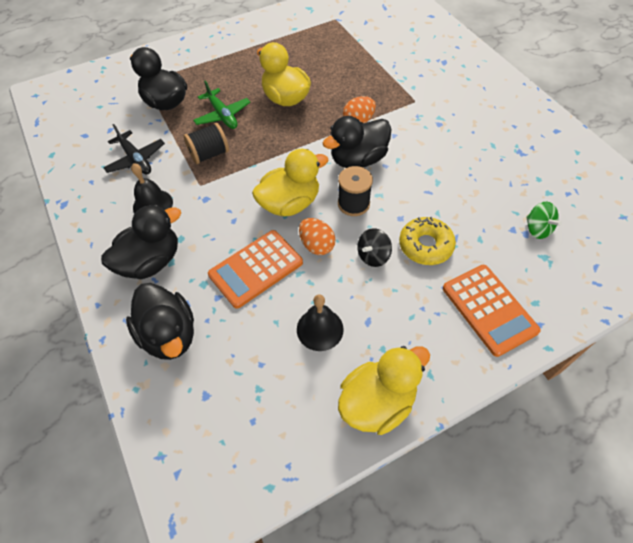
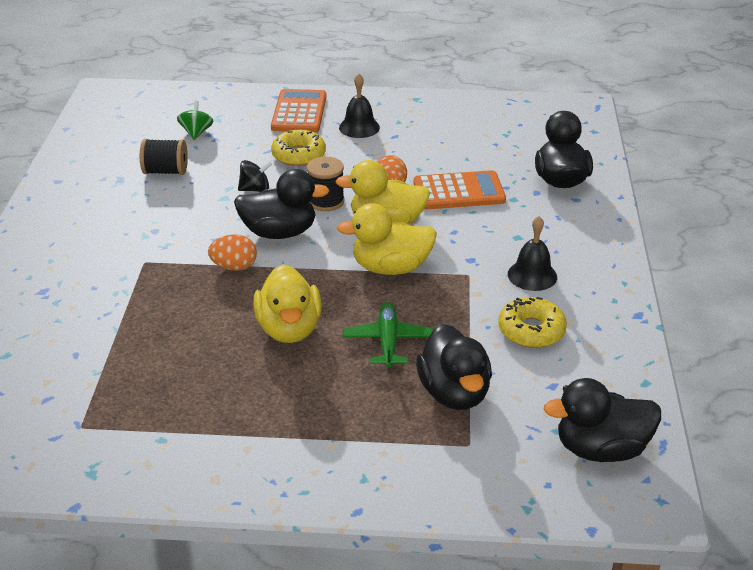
camera: 150 degrees left, 20 degrees down
(136, 159) = (531, 330): black plane -> yellow donut
(151, 262) = (555, 230): black duck -> black duck (601, 449)
(209, 154) = (437, 301): black spool -> black spool (165, 171)
(320, 329) = (435, 144): black bell -> black bell (359, 127)
(373, 256) = (349, 164): black spinning top -> black spinning top (255, 189)
(377, 402) = (427, 105): yellow duck -> yellow duck (391, 268)

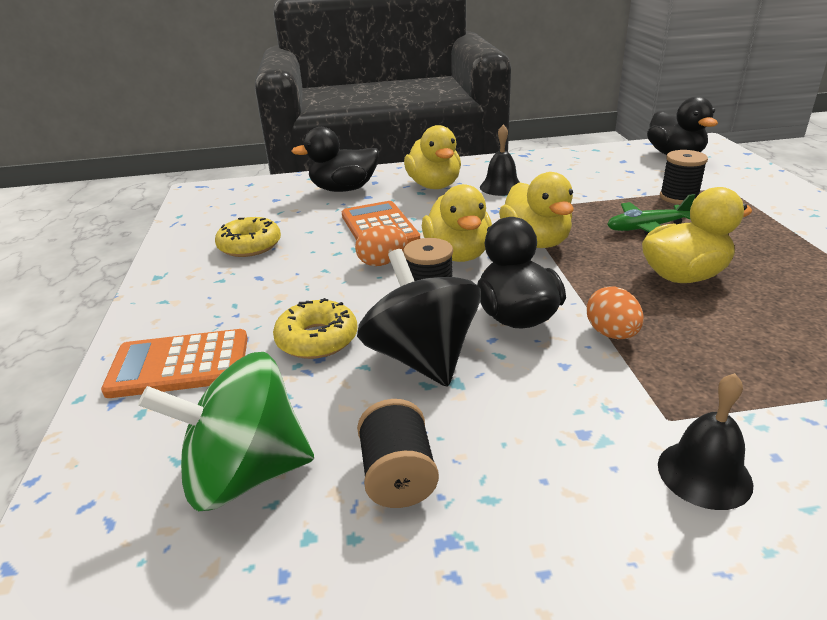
camera: 100 degrees left, 5 degrees down
(196, 133) = (245, 474): green spinning top -> green spinning top, size x2.11
(255, 189) = (422, 358): black spinning top -> black spinning top, size x2.11
(359, 127) = (234, 304): black bell -> black bell (704, 474)
(454, 393) = (679, 197): black duck -> black spool
(531, 330) = (574, 181): yellow donut -> yellow donut (250, 245)
(552, 233) = (434, 185): none -> yellow duck

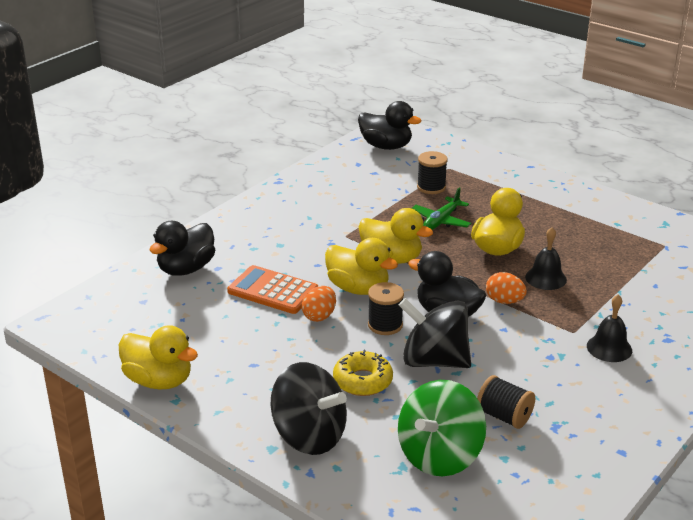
camera: 45 degrees left, 0 degrees up
(179, 365) = (309, 436): orange calculator -> black spinning top
(250, 245) = (200, 346): yellow donut -> none
(434, 185) = (254, 238): yellow duck -> yellow duck (159, 381)
(501, 187) = (306, 220): black bell -> black bell (545, 278)

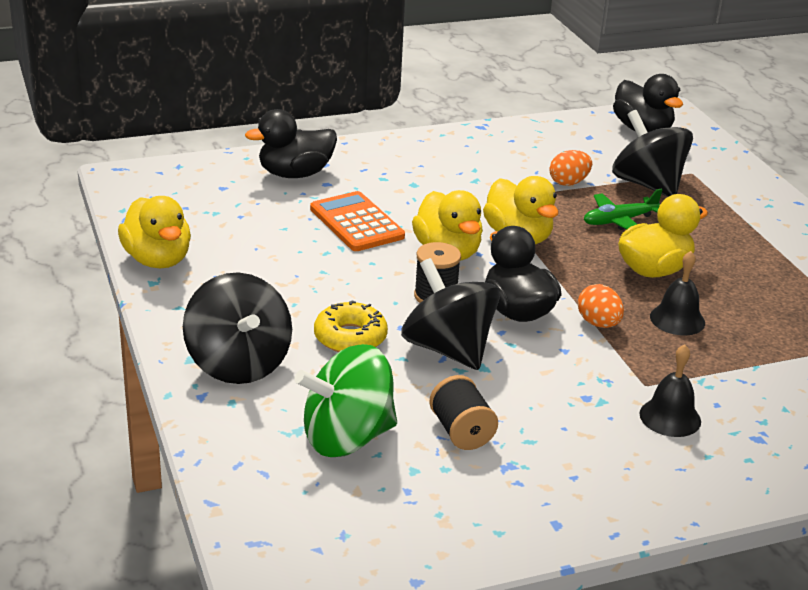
camera: 30 degrees right, 0 degrees up
(319, 316) = (377, 262): orange egg -> orange egg (568, 183)
(431, 187) = (647, 185): black spool -> black spinning top

